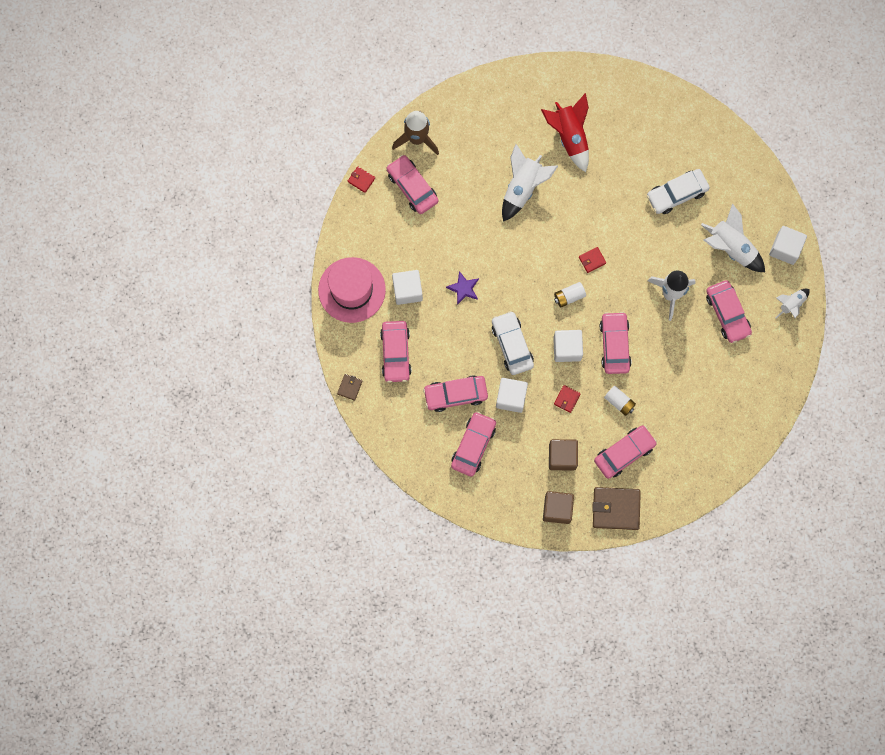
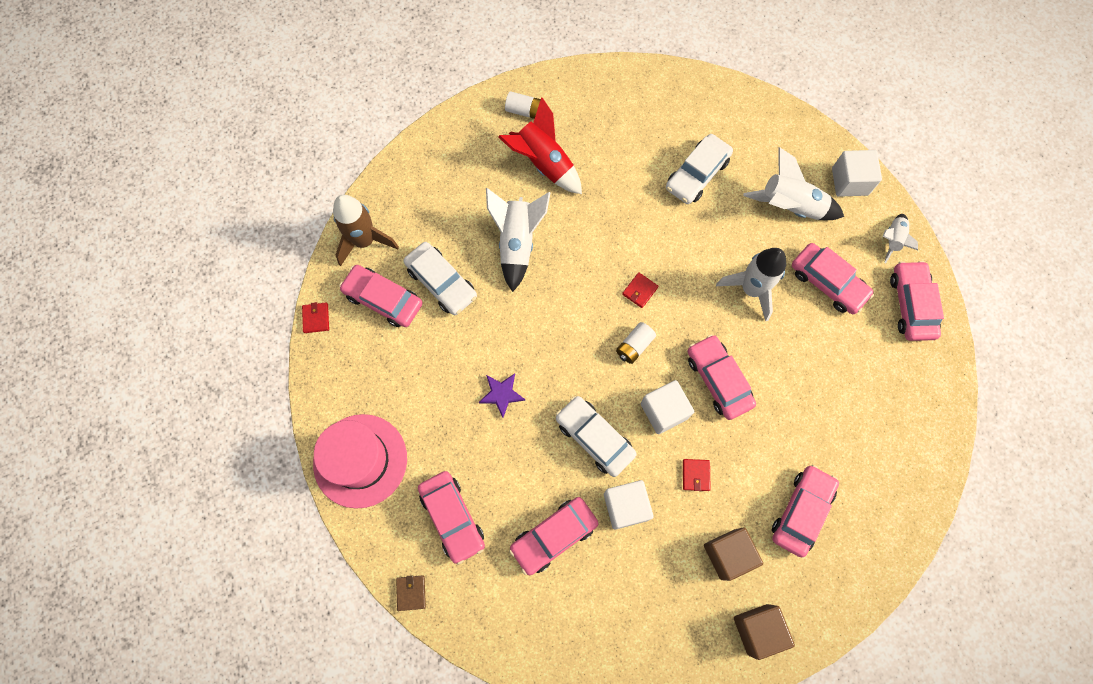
camera: 25 degrees left, 5 degrees down
(361, 180) = (316, 318): red wallet -> red wallet turned 75 degrees clockwise
(407, 290) = (432, 428): white cube -> none
(457, 192) = (441, 282): none -> white car
(473, 445) = (608, 594): pink car -> pink car (911, 305)
(616, 509) = (830, 591): brown wallet -> none
(619, 402) = (761, 448): white battery -> white battery (524, 111)

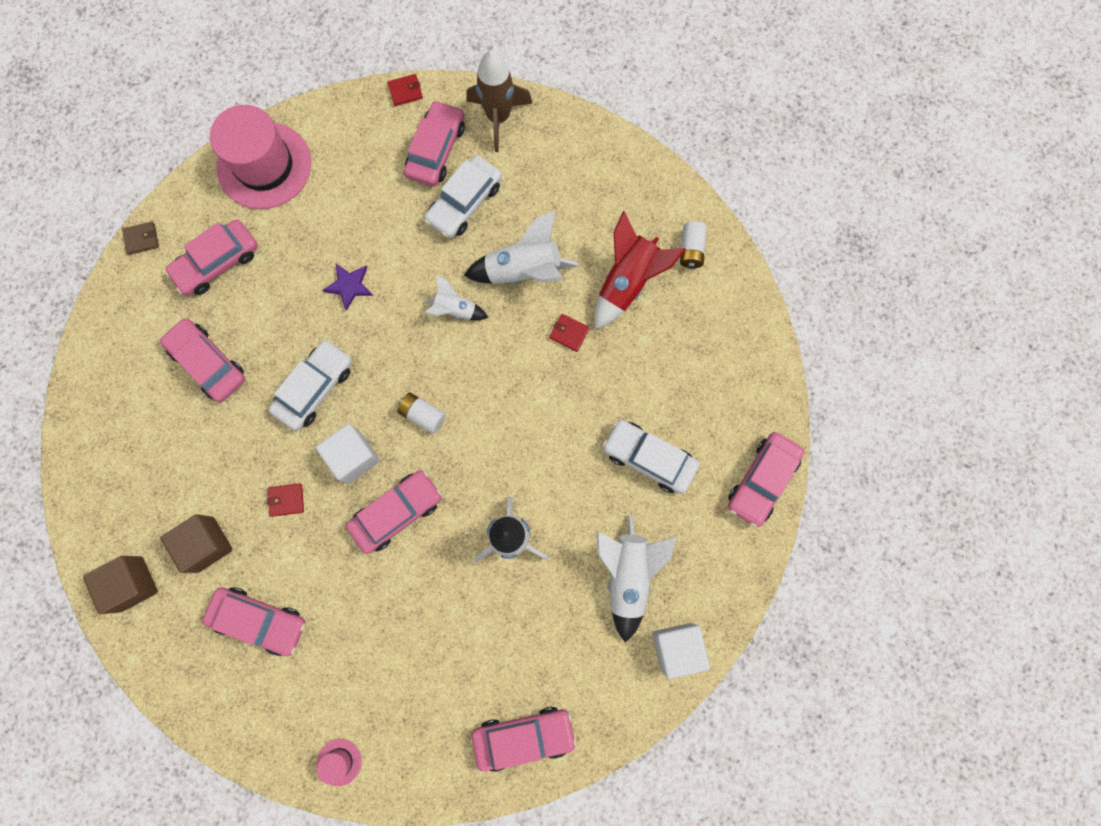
camera: 80 degrees right, 5 degrees up
(626, 506) = (245, 431): white cube -> none
(639, 291) = (489, 412): red wallet -> red wallet (569, 333)
(828, 282) = (535, 630): pink car -> pink car (762, 480)
(892, 240) = (606, 708): white rocket -> white rocket (455, 310)
(925, 455) = (339, 762): none -> pink hat

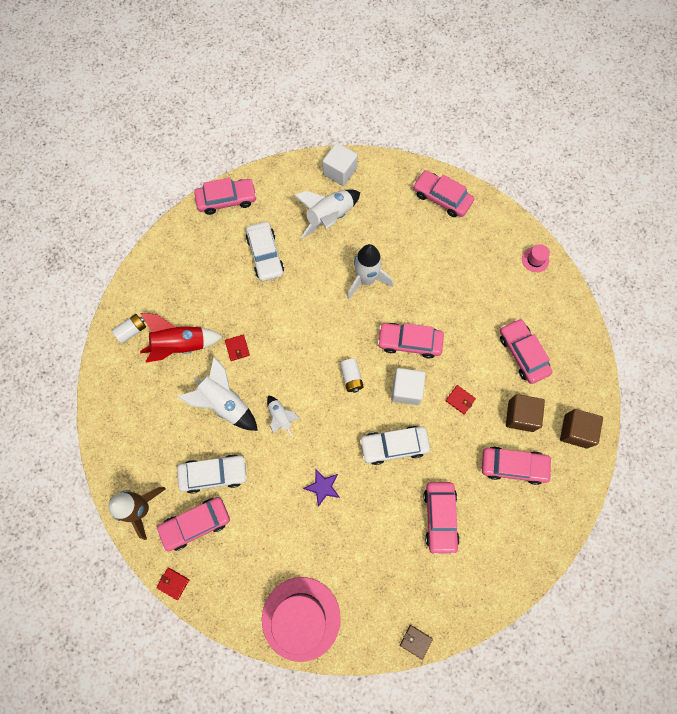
camera: 135 degrees left, 5 degrees down
(217, 262) = (383, 578): pink car -> pink car (513, 466)

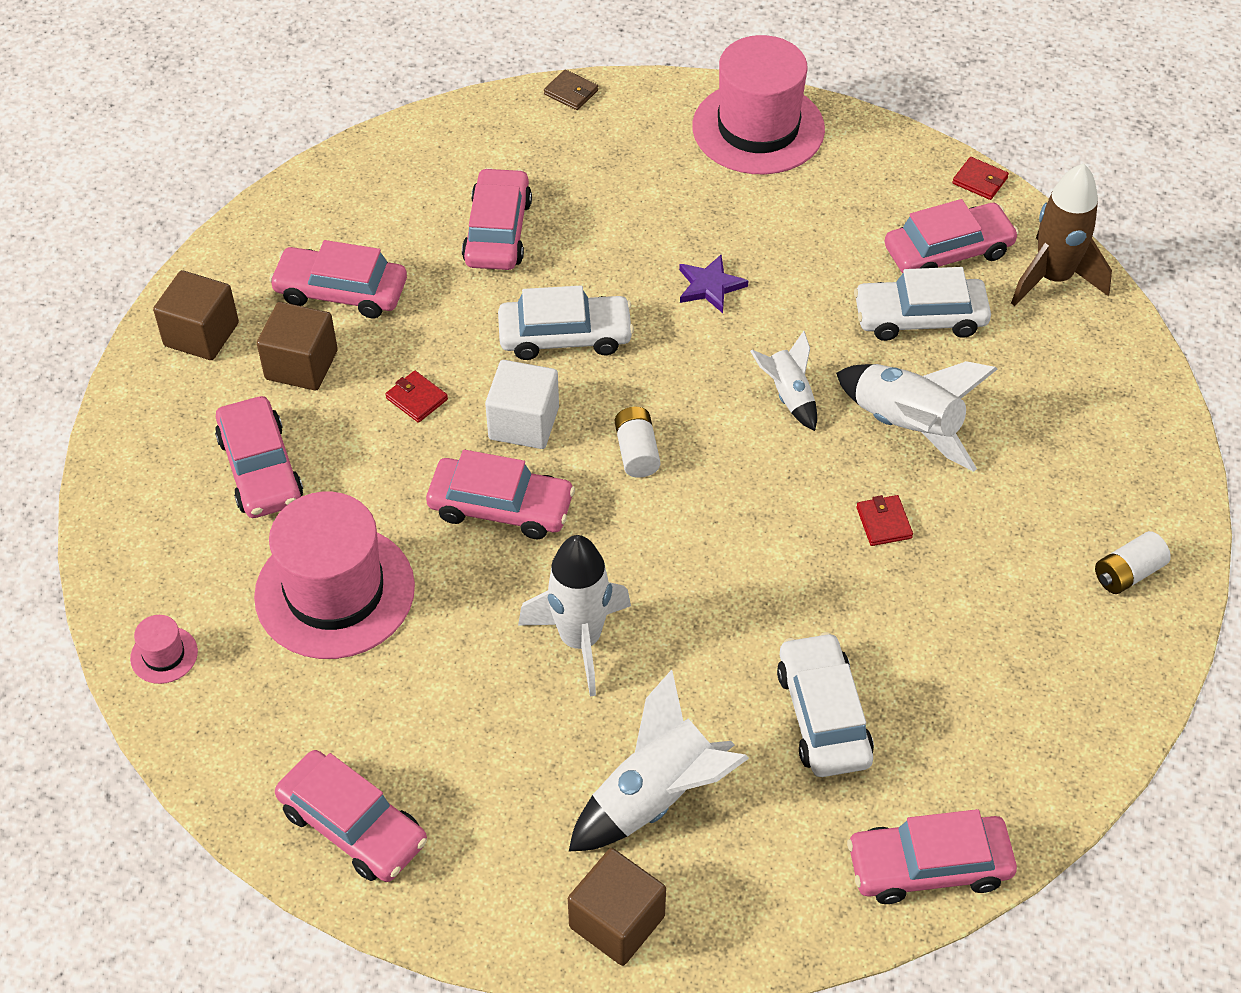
camera: 175 degrees left, 20 degrees down
(180, 345) = (1012, 537): red rocket -> none
(340, 172) = (617, 921): white cube -> brown cube
(473, 294) = (335, 591): none -> pink hat

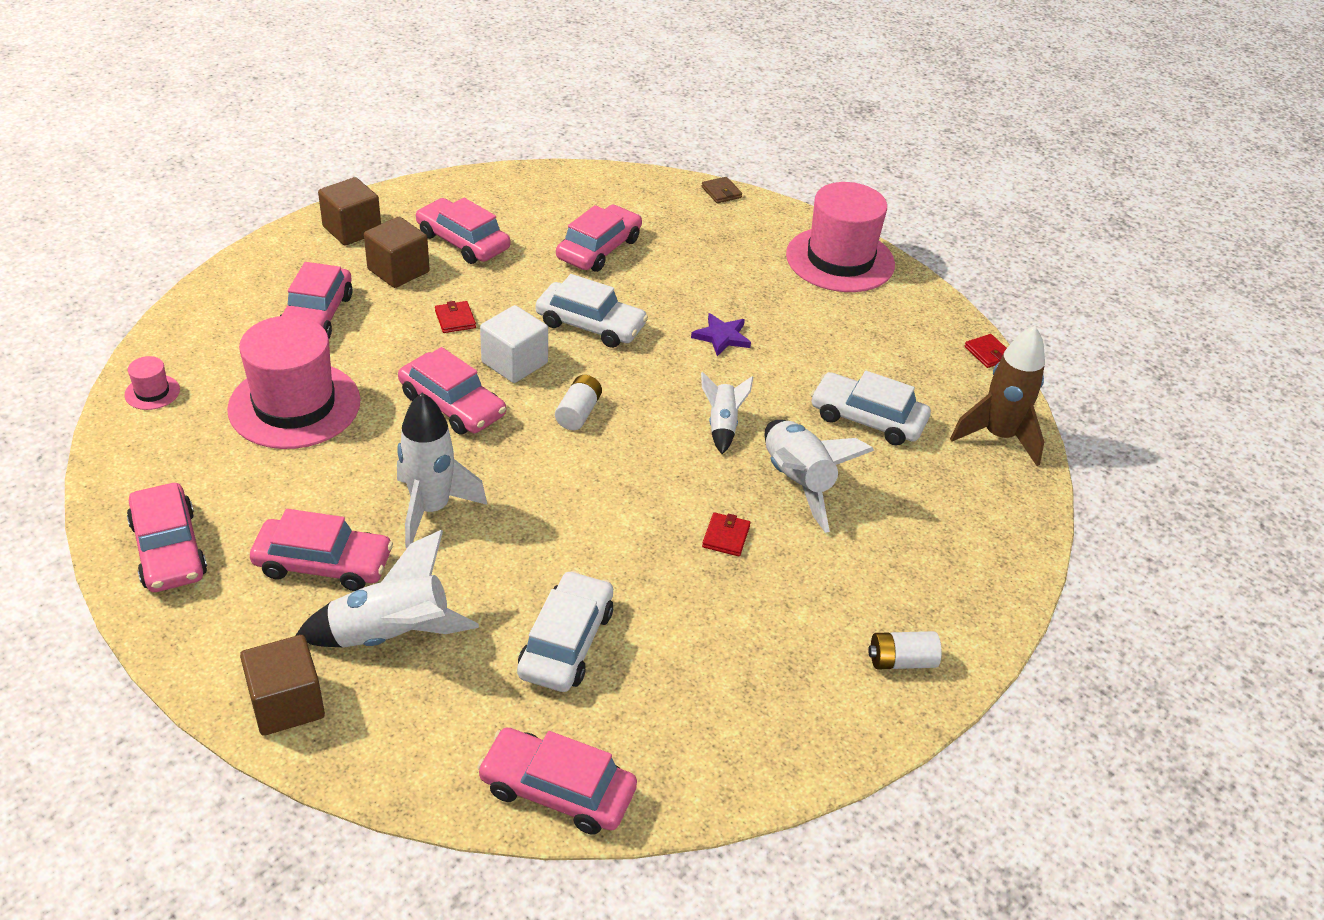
camera: 25 degrees right, 10 degrees down
(948, 251) = (925, 387): pink car -> pink car (323, 564)

